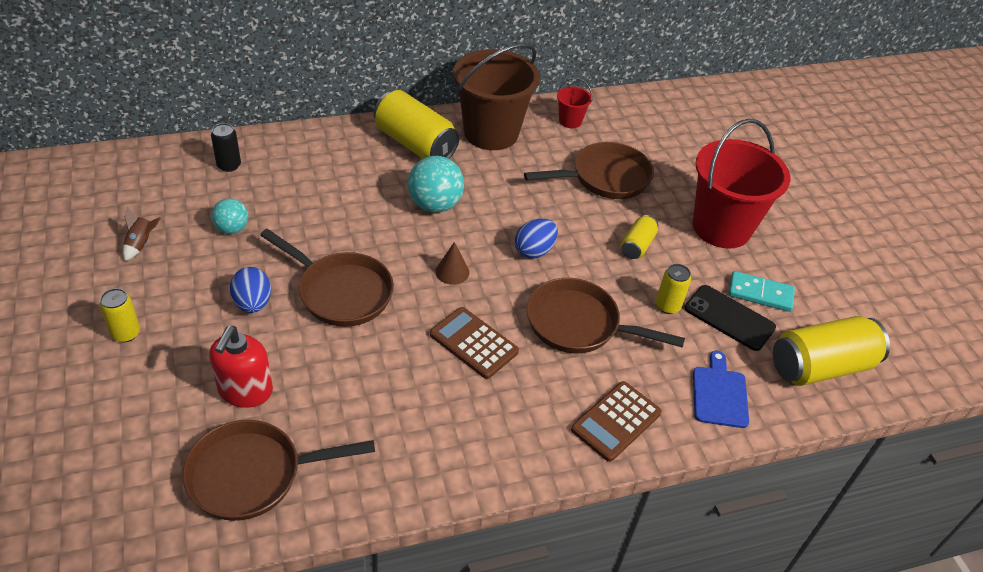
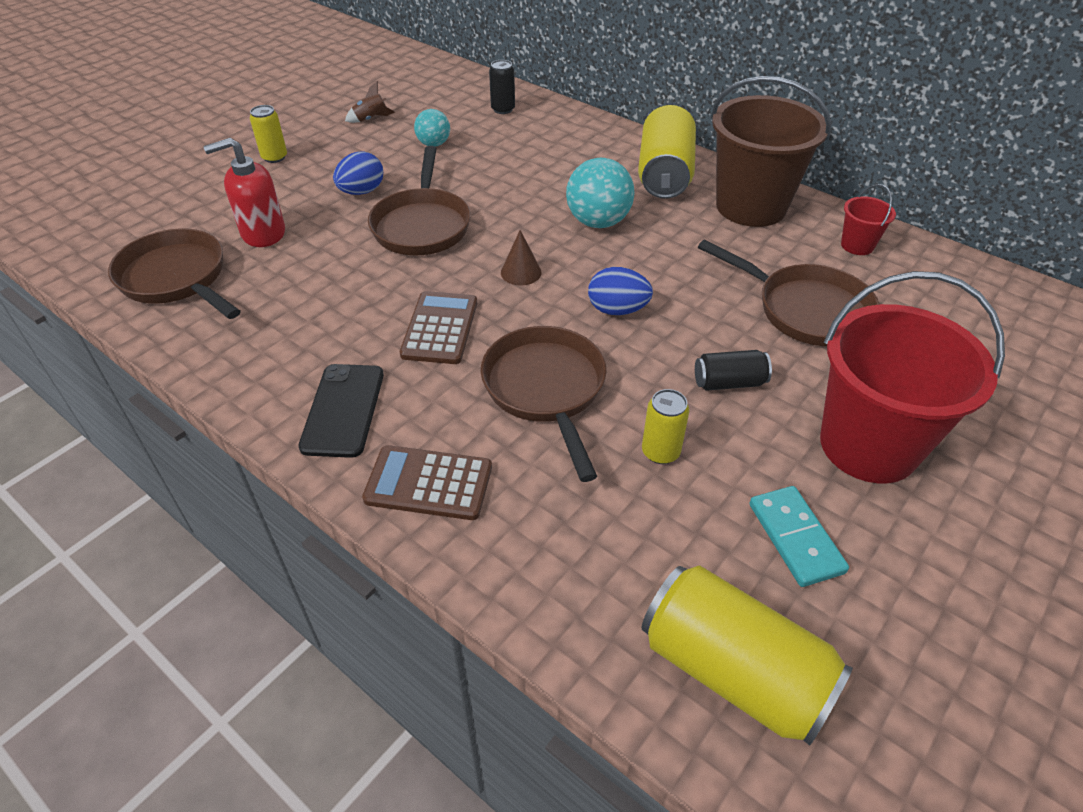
camera: 60 degrees right, 0 degrees up
(637, 245) = (729, 382): yellow can -> black can
(719, 394) = (563, 566): blue cutting board -> none
(729, 318) = (709, 522): black phone -> black phone (343, 410)

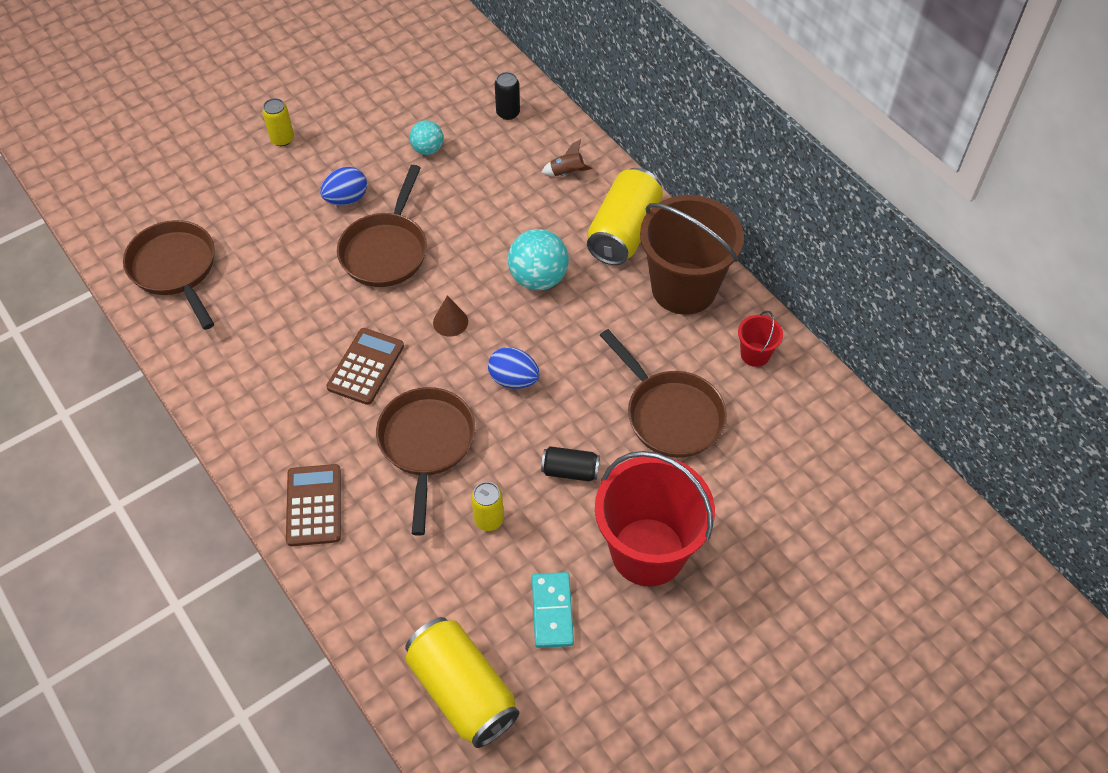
camera: 15 degrees right, 10 degrees up
(263, 233) = (252, 232): red soap dispenser -> none
(343, 410) = (271, 428): black phone -> none
(371, 119) = (380, 103): brown rocket -> brown rocket (567, 173)
(428, 483) = (314, 505): brown calculator -> brown calculator turned 60 degrees clockwise

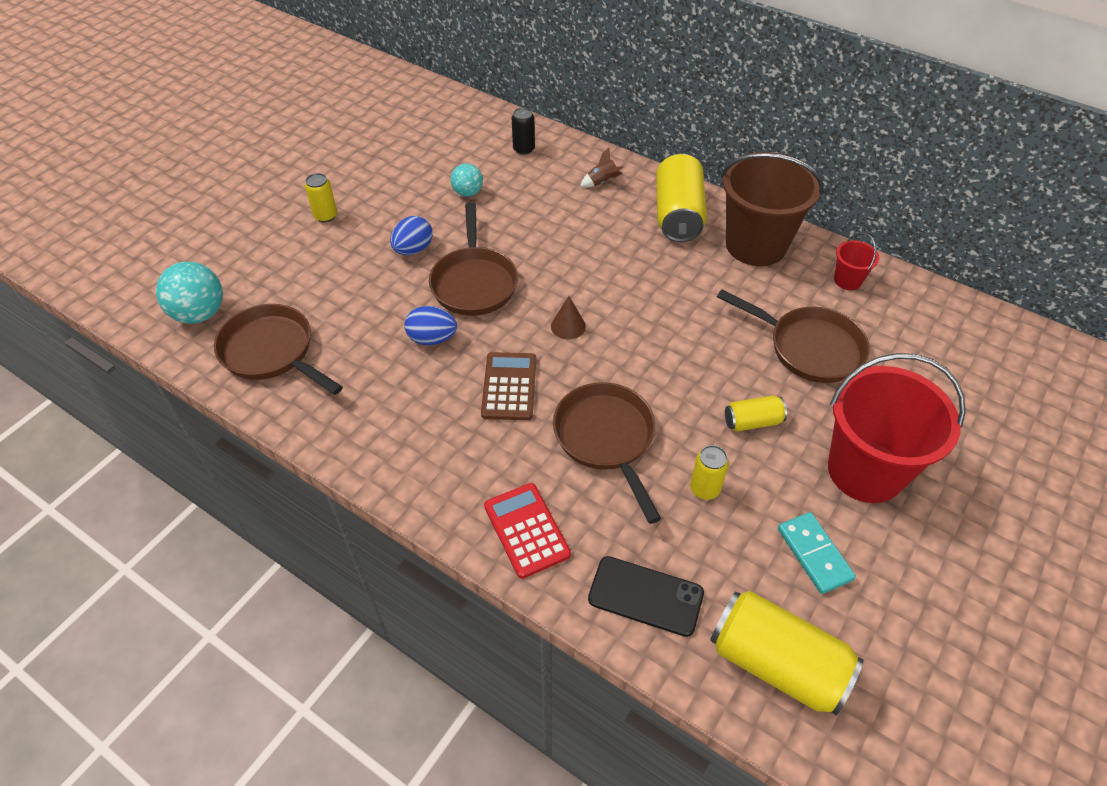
camera: 20 degrees left, 5 degrees down
(314, 505) = (526, 530): brown calculator -> red calculator
(384, 596) = (645, 596): none -> black phone
(513, 379) = (654, 358): blue egg -> blue egg (432, 339)
(538, 278) = (626, 269): turquoise ball -> turquoise ball (200, 314)
(570, 471) = (752, 422): black can -> yellow can

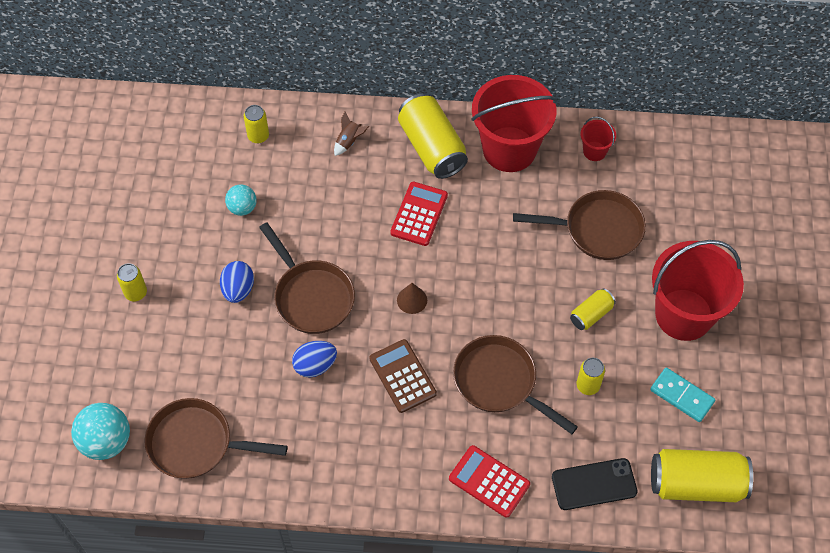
camera: 30 degrees left, 10 degrees up
(524, 149) = (258, 136): black can -> yellow can
(627, 260) = (419, 214): none -> red calculator
(756, 245) = (509, 149): brown bucket -> red bucket

